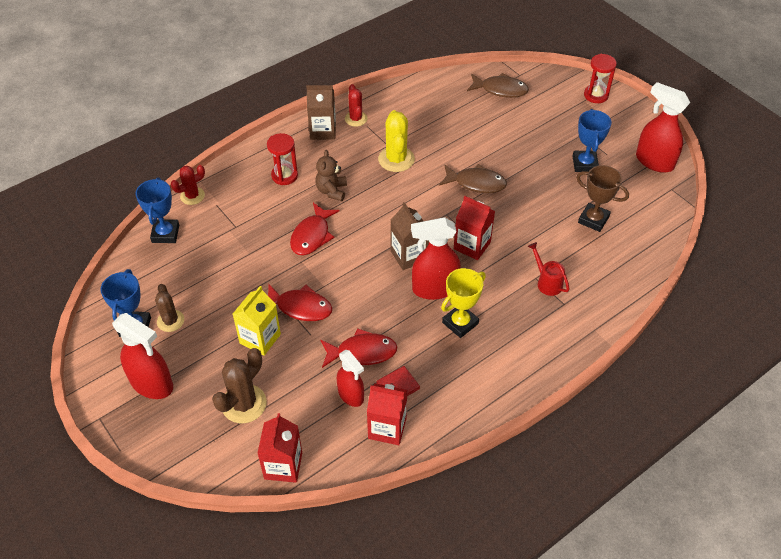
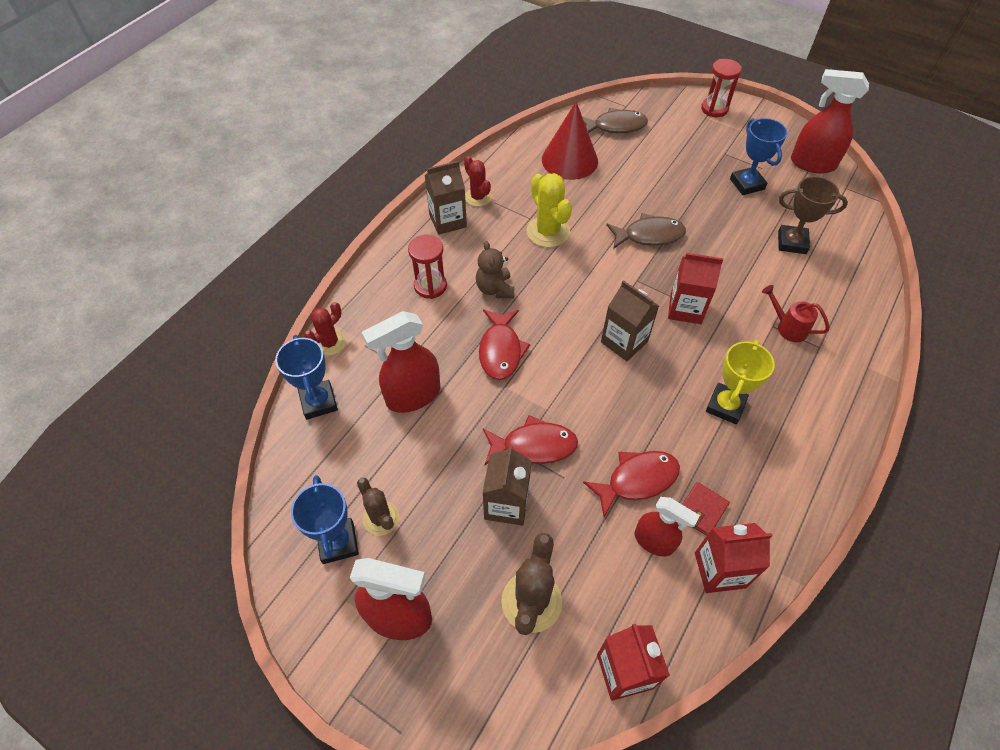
camera: 20 degrees left, 5 degrees up
(260, 339) = (506, 504): yellow carton -> brown carton
(434, 289) = (674, 373): red spray bottle -> red spray bottle (412, 396)
(446, 108) = (569, 160): none -> red cone

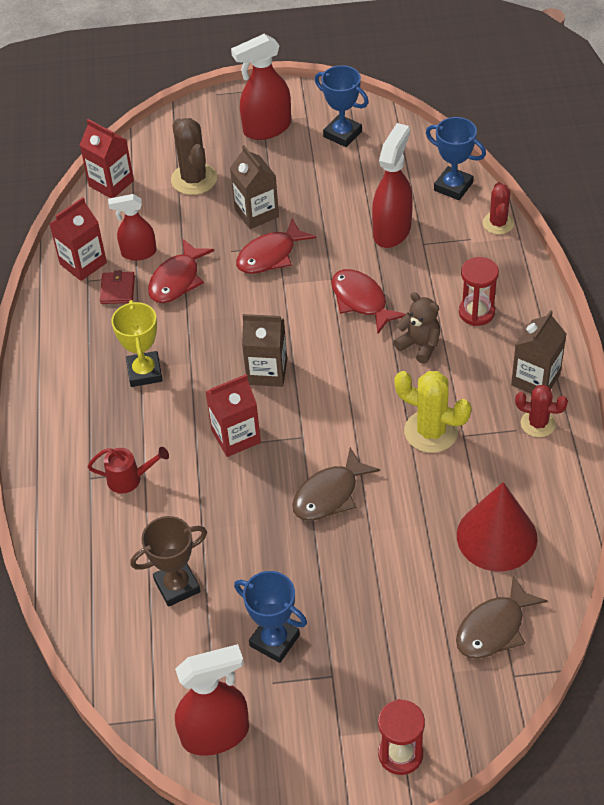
camera: 145 degrees right, 5 degrees down
(381, 518) = (330, 159): brown cactus -> none

